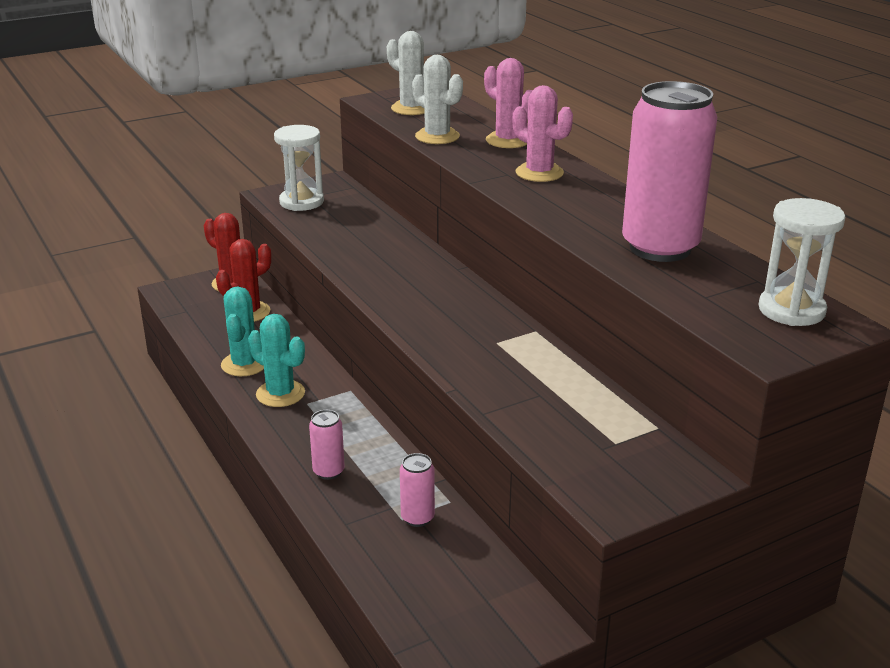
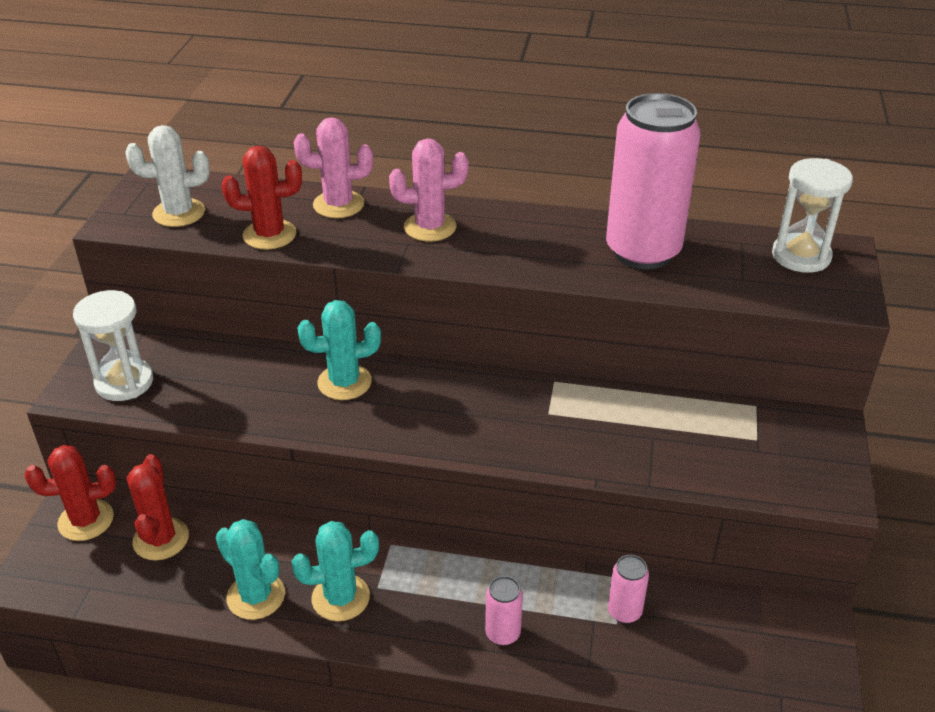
camera: 50 degrees left, 10 degrees up
(407, 261) = (344, 382): none -> turquoise cactus
(437, 136) = (269, 235): white cactus -> red cactus

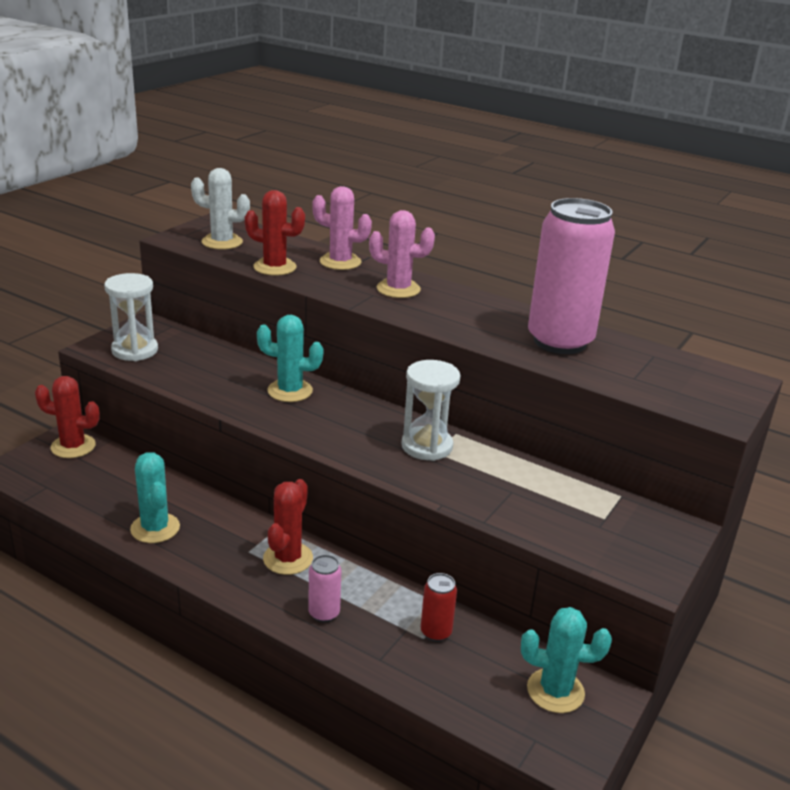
camera: 20 degrees right, 10 degrees down
(161, 539) = (115, 473): red cactus -> red cactus (288, 558)
(340, 598) = (216, 549): turquoise cactus -> turquoise cactus (555, 691)
(624, 612) = (436, 632): pink can -> red can
(801, 256) = (701, 376): white hourglass -> white hourglass (427, 446)

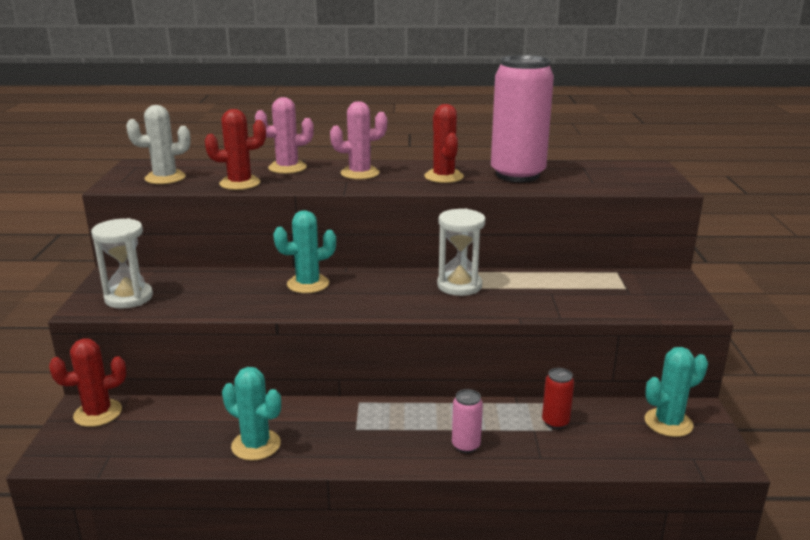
camera: 30 degrees left, 5 degrees down
(288, 558) = (393, 420): red cactus -> red cactus (444, 177)

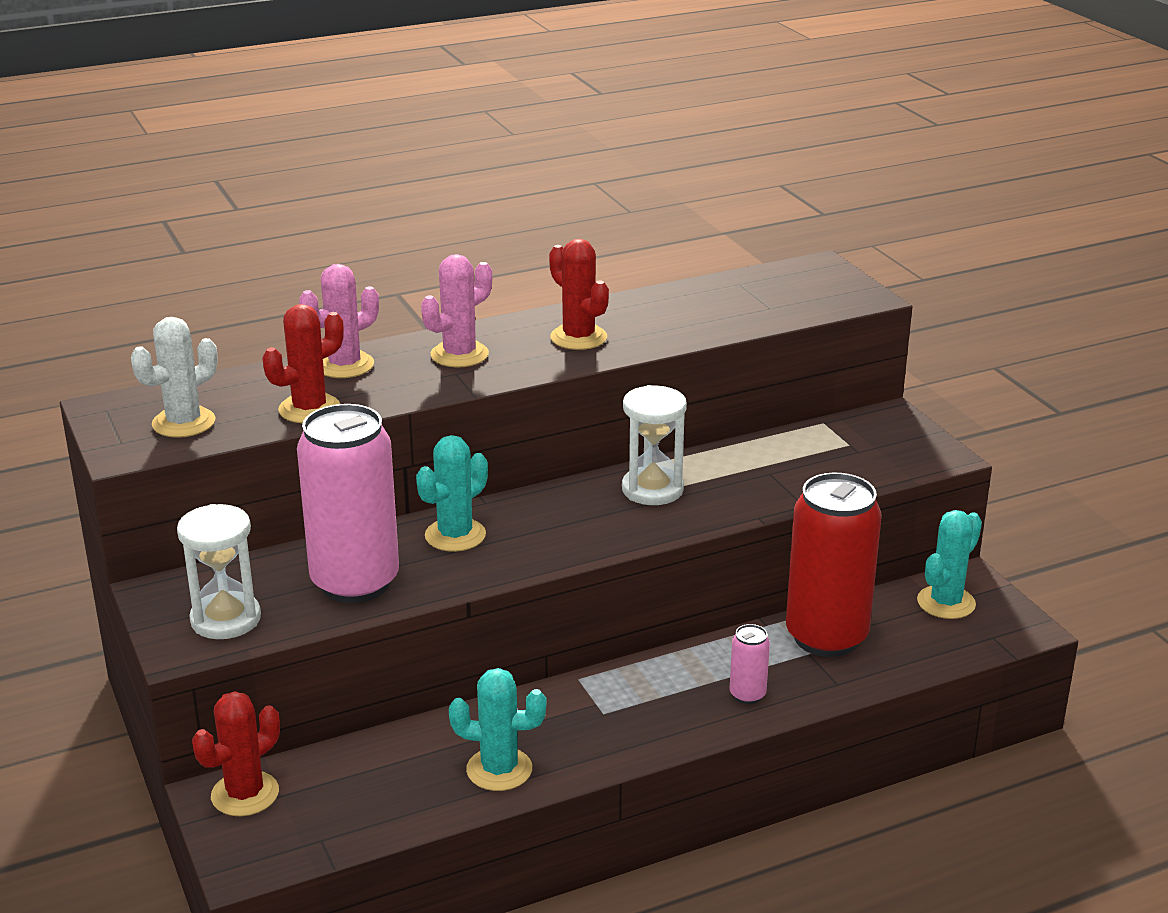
camera: 25 degrees left, 5 degrees up
(517, 175) = (670, 314): pink can -> pink can (355, 583)
(555, 422) = (826, 637): red can -> red can, size x2.36

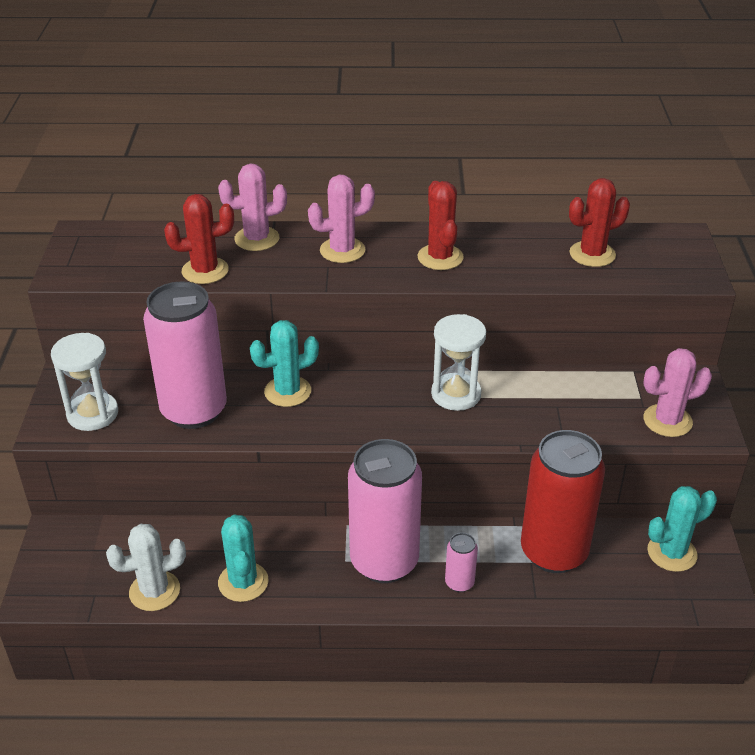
camera: 25 degrees right, 10 degrees up
(184, 423) = (117, 260): white cactus -> white cactus (154, 591)
(245, 794) = (72, 540): red cactus -> red cactus (592, 254)
(499, 769) = (243, 582): turquoise cactus -> turquoise cactus turned 45 degrees clockwise
(649, 700) = (384, 561): none -> pink can
(892, 457) = (667, 421): none -> pink cactus

